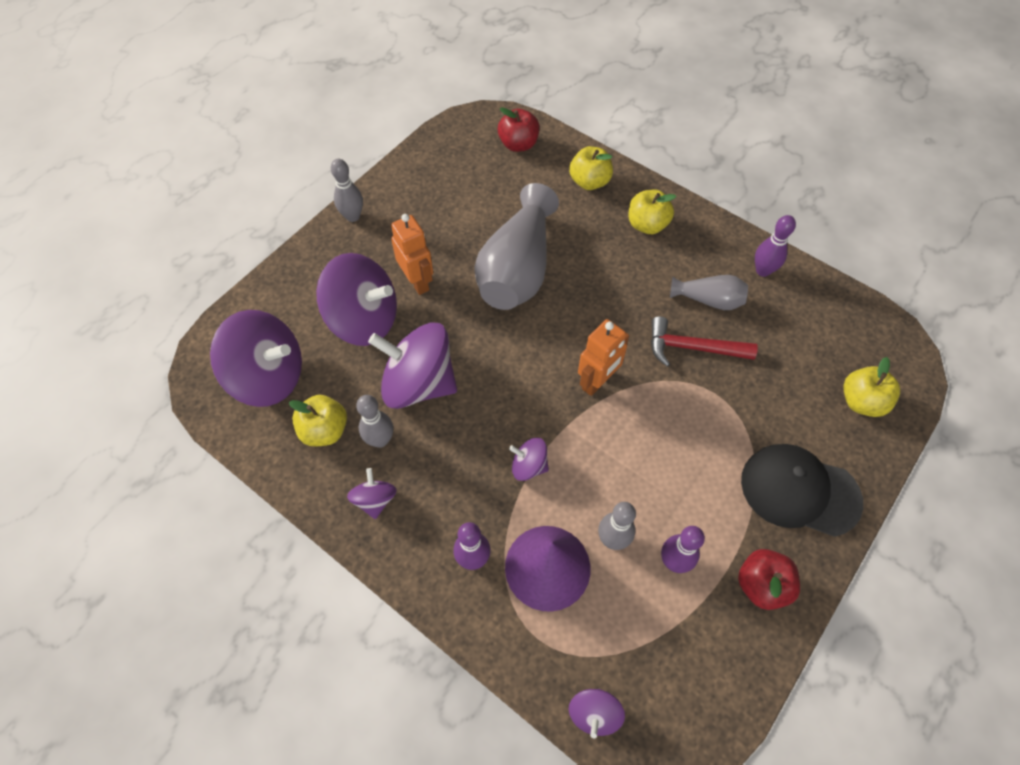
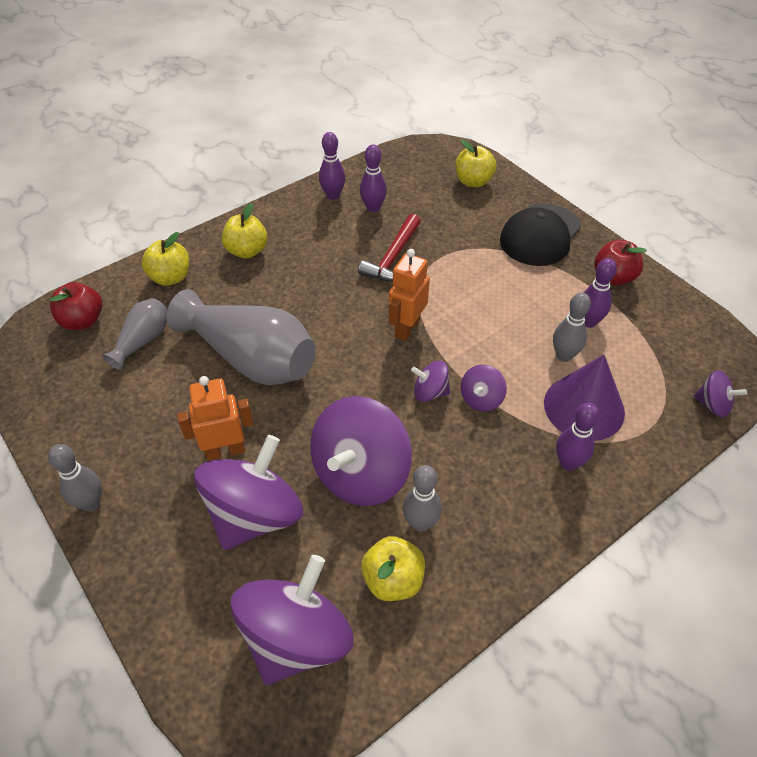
camera: 75 degrees left, 10 degrees down
(375, 500) = (491, 540): purple spinning top -> purple spinning top (430, 392)
(597, 382) = (406, 328): orange robot -> orange robot turned 120 degrees counterclockwise
(708, 300) = (348, 234): grey vase -> grey vase (142, 341)
(761, 311) = (373, 208): none -> purple bowling pin

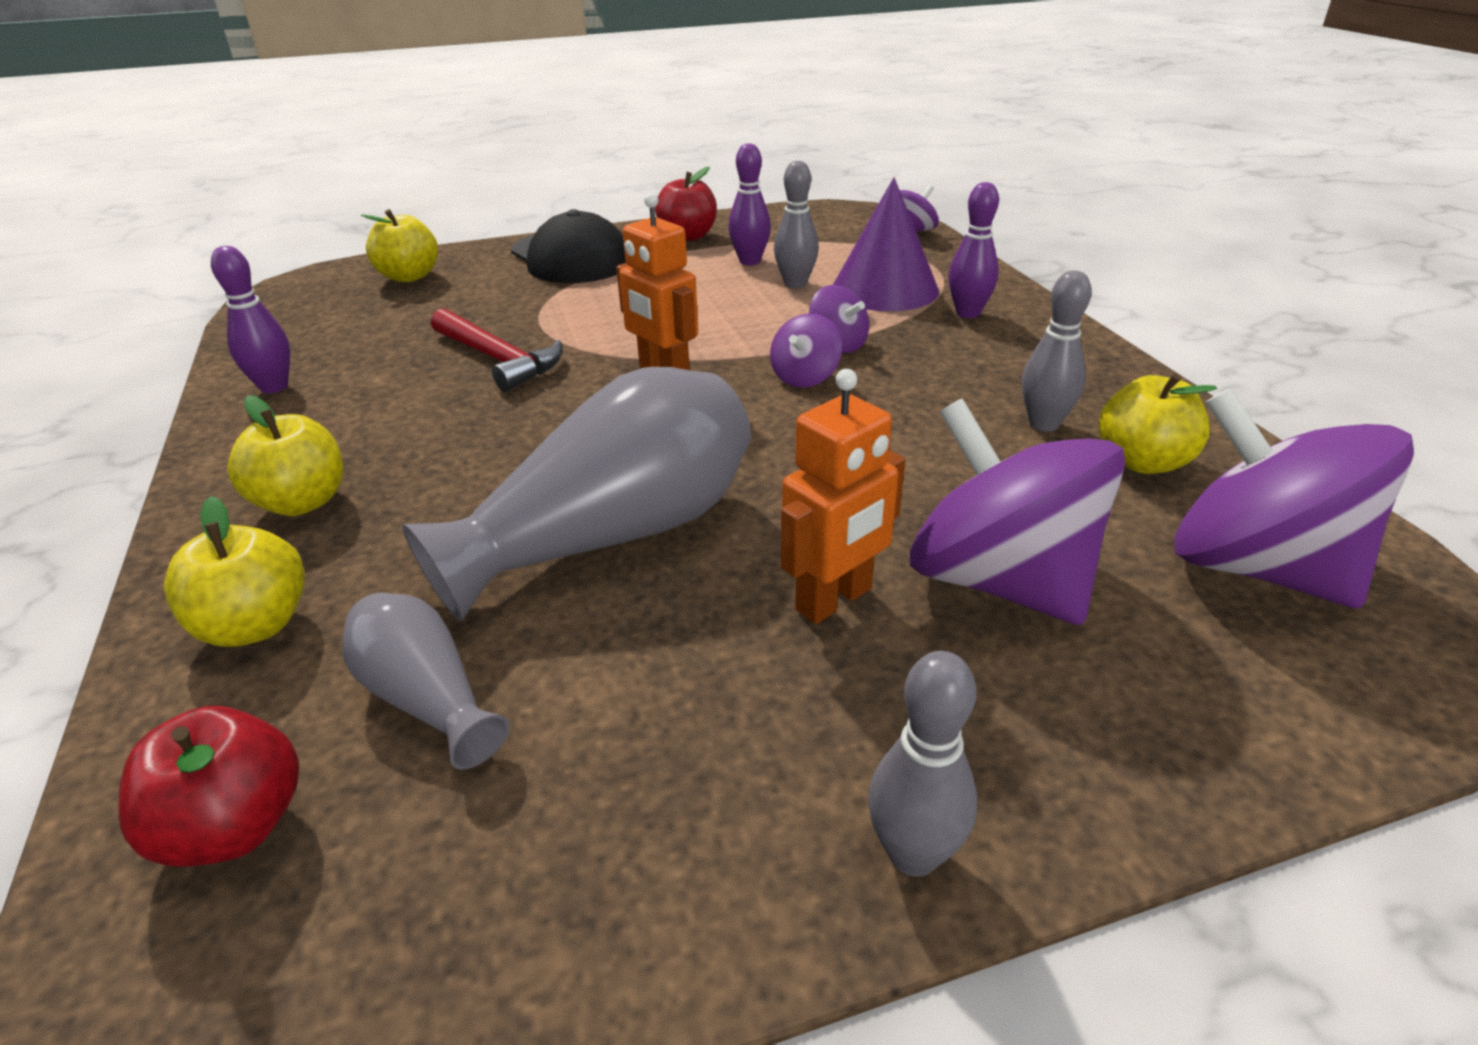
camera: 70 degrees left, 15 degrees down
(225, 450) = (834, 600): orange robot -> orange robot turned 135 degrees counterclockwise
(360, 474) = (940, 458): purple spinning top -> none
(373, 208) = (360, 357): purple bowling pin -> none

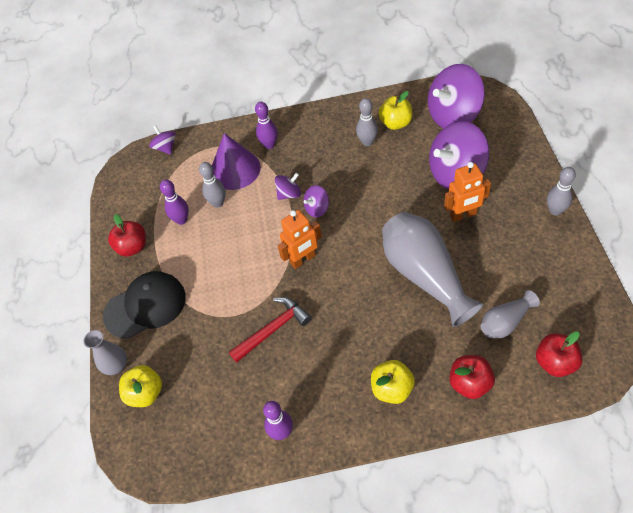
camera: 75 degrees left, 20 degrees up
(255, 625) = (469, 383): yellow apple -> red apple
(466, 253) = (116, 366): none -> grey vase
(805, 377) = (317, 209): purple spinning top -> purple spinning top turned 105 degrees clockwise
(834, 600) = (463, 215): orange robot -> orange robot turned 105 degrees clockwise

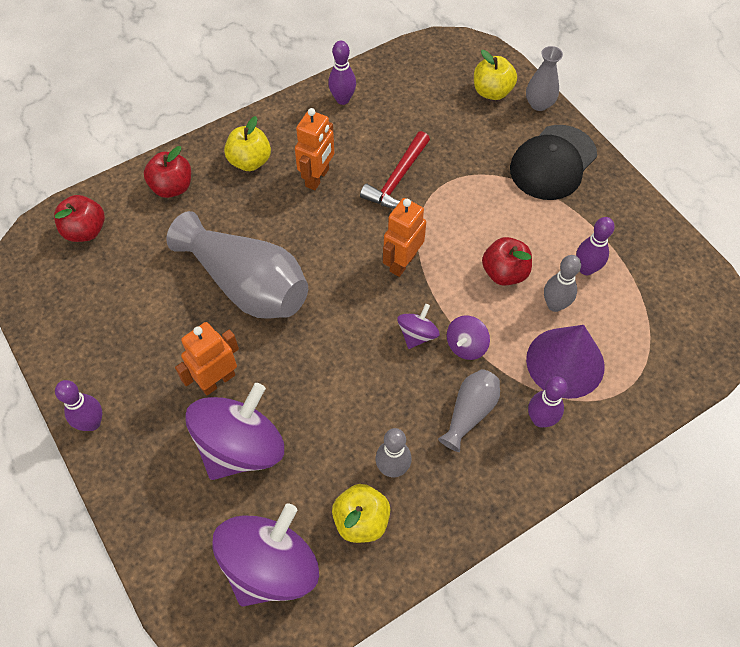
camera: 150 degrees right, 5 degrees up
(132, 247) = (620, 219): red apple -> red apple (504, 273)
(165, 147) = (693, 369): purple spinning top -> none
(338, 352) = (317, 178): none -> orange robot
(505, 322) = (143, 257): grey vase -> grey vase (469, 412)
(555, 211) = (92, 423): grey bowling pin -> purple bowling pin

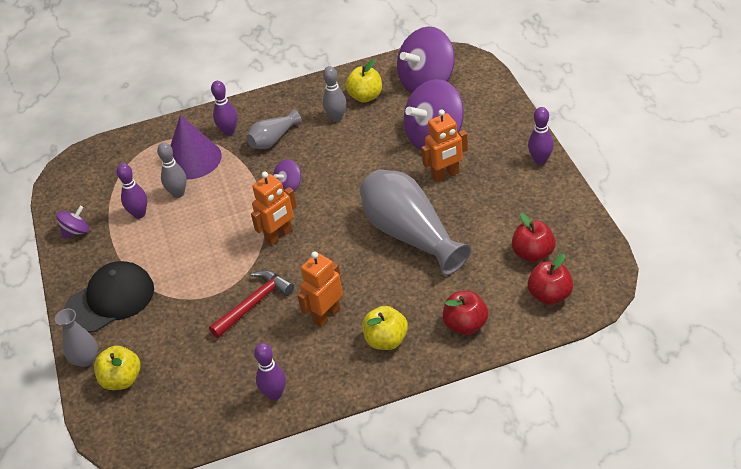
camera: 160 degrees left, 15 degrees down
(466, 345) = (256, 176): purple spinning top -> purple spinning top (76, 232)
(504, 273) = (203, 219): red apple -> red apple (533, 254)

